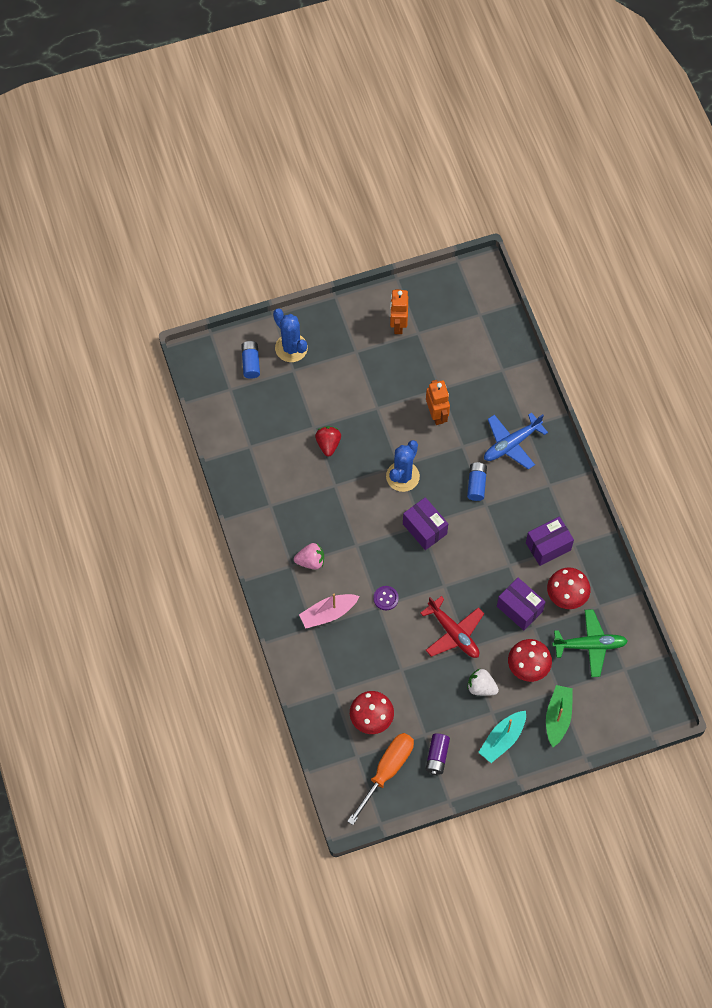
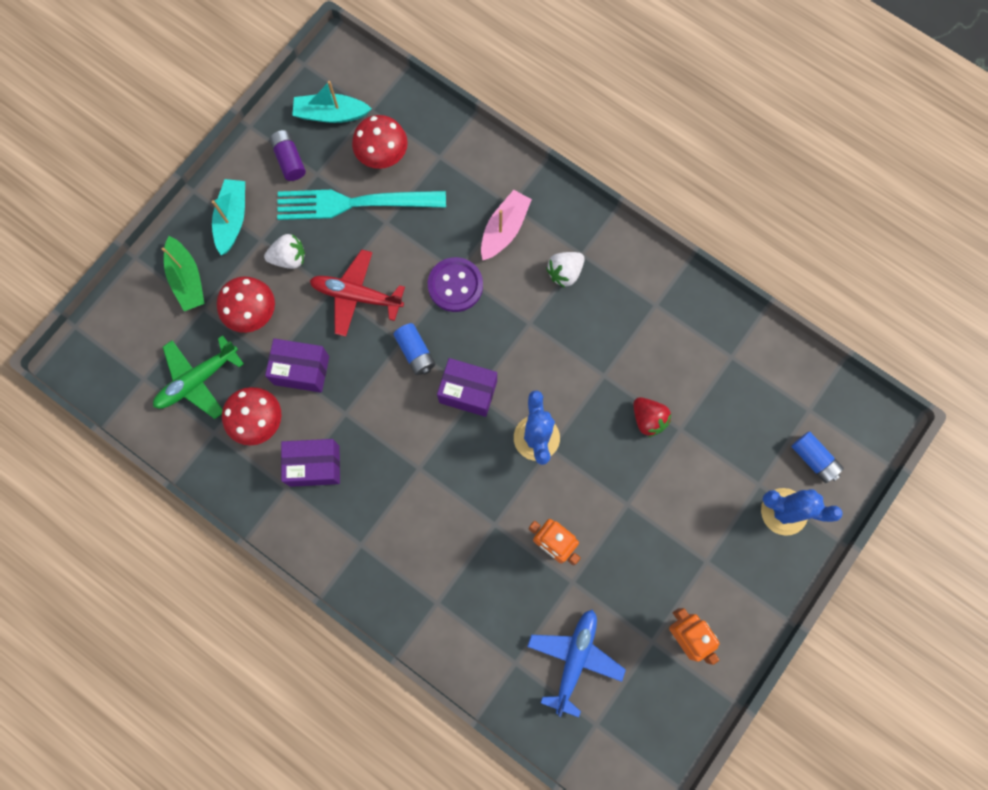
camera: 145 degrees right, 10 degrees up
(310, 561) = (565, 272): pink strawberry -> white strawberry
(386, 598) = (455, 285): purple button -> purple button, size x1.70
(386, 771) = (331, 114): orange screwdriver -> turquoise boat
(414, 696) = (353, 203): none -> turquoise fork
(476, 484) = (446, 486): blue battery -> blue battery (415, 352)
(511, 444) = (439, 567): blue plane -> blue plane (574, 659)
(548, 546) = (314, 465): purple box -> purple box turned 60 degrees clockwise

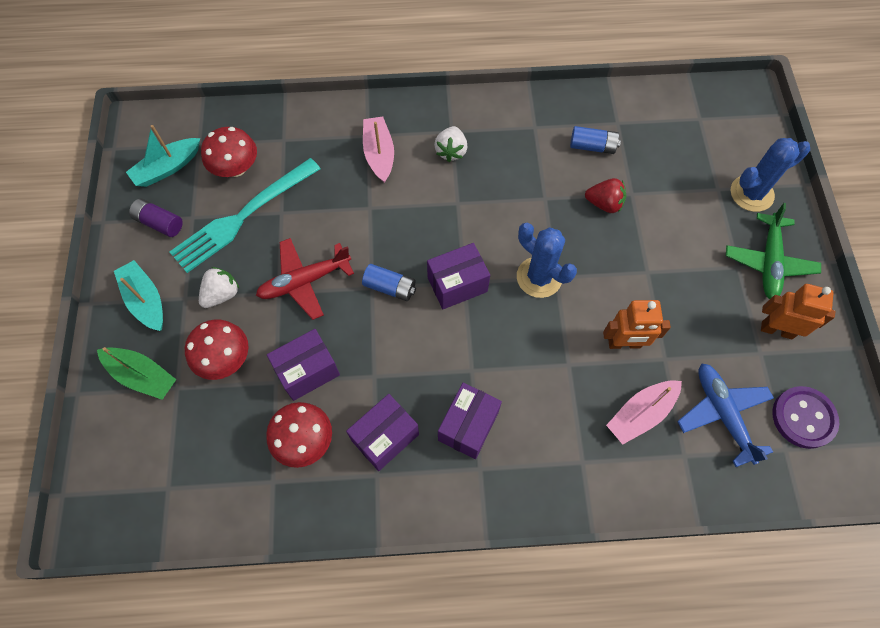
camera: 40 degrees left, 10 degrees down
(197, 380) = (221, 450): green plane -> green plane (768, 262)
(379, 507) = (468, 426): none -> purple box
(455, 285) = (377, 217): purple button -> purple button (803, 418)
(513, 606) = (640, 414): none -> pink boat
(813, 459) = (734, 146): blue battery -> blue battery (592, 146)

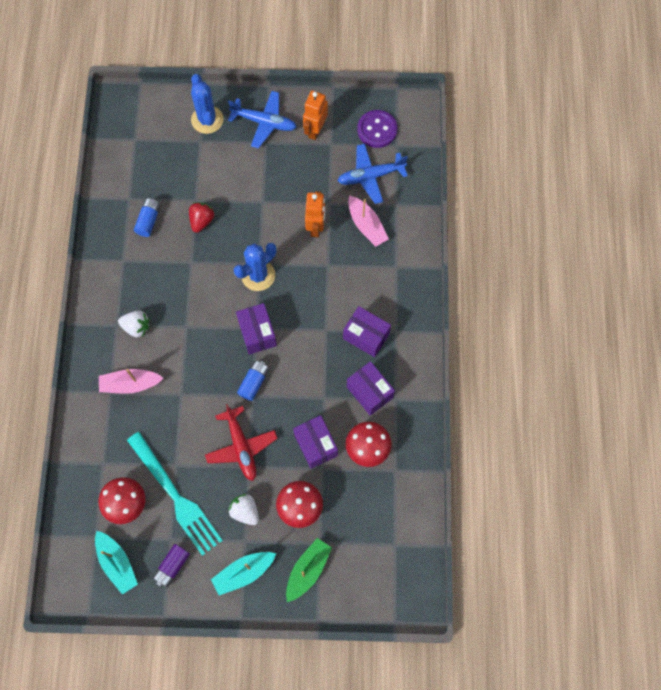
camera: 85 degrees left, 5 degrees up
(768, 262) = (264, 122): green plane -> blue plane

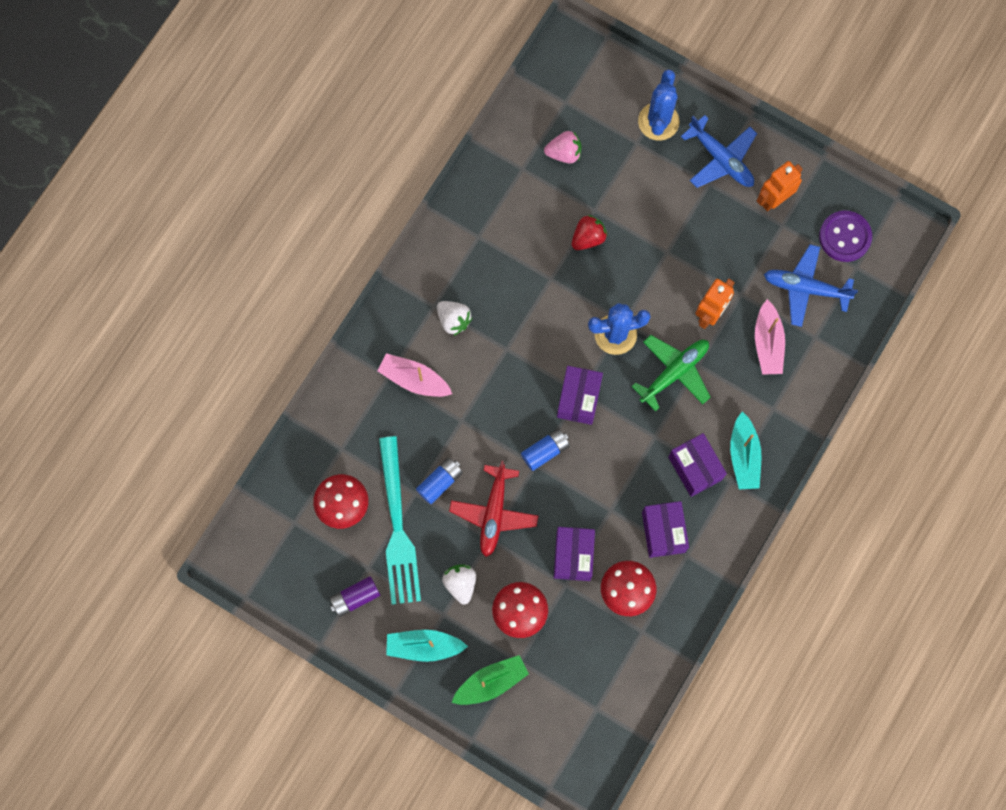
camera: 30 degrees right, 5 degrees up
(117, 563) = (301, 562): turquoise boat -> turquoise boat (743, 456)
(148, 220) = (530, 206): blue battery -> blue battery (440, 482)
(153, 173) = (564, 153): none -> pink strawberry
(314, 279) = (674, 372): none -> green plane

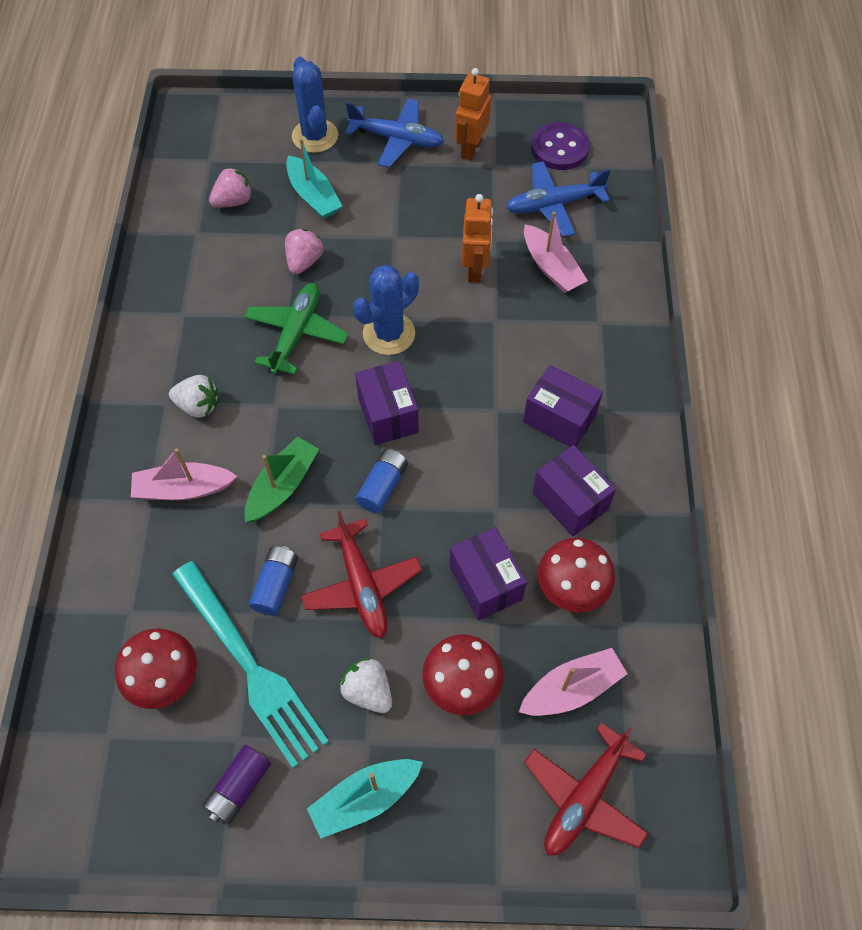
camera: 30 degrees left, 15 degrees down
(491, 682) = (478, 794): green boat -> green boat (282, 486)
(552, 720) = (584, 797): none -> red plane
(585, 654) = (571, 689): none -> pink boat
(588, 238) = (304, 261): red strawberry -> pink strawberry
(674, 372) = (475, 339): green plane -> green plane (296, 333)
(743, 456) = (602, 381): turquoise boat -> turquoise boat (313, 196)

